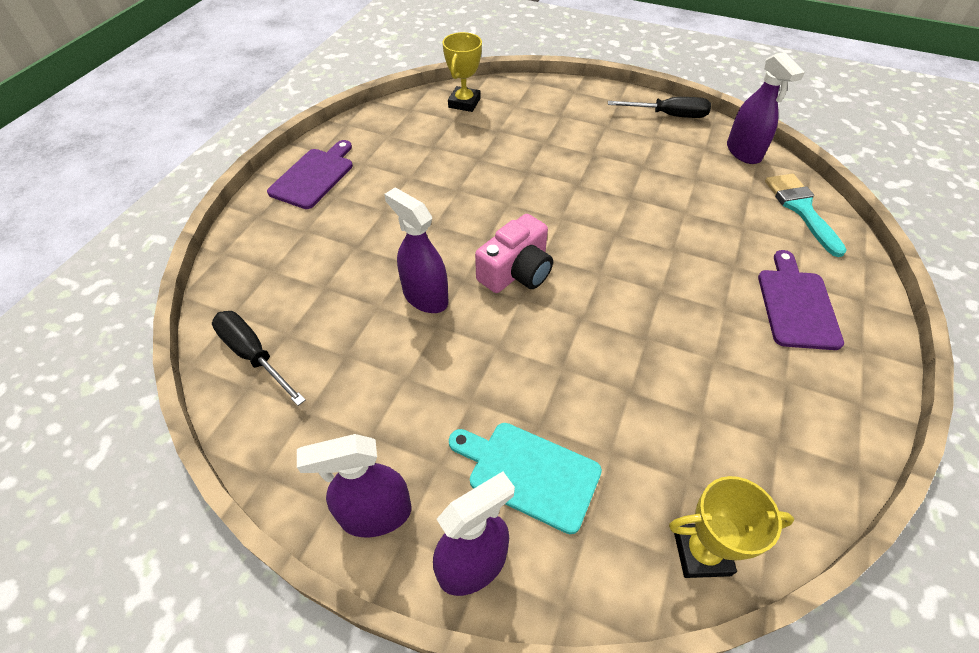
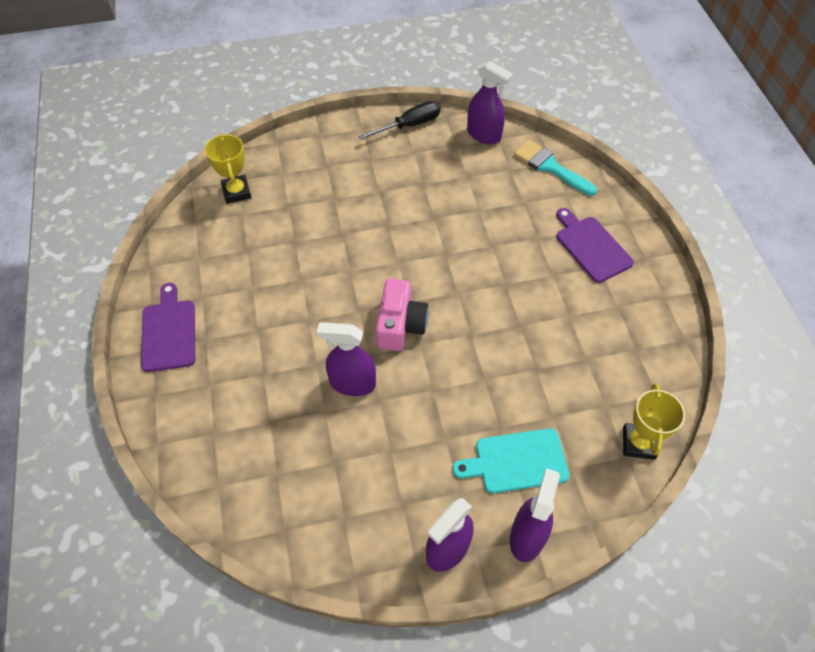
camera: 35 degrees left, 5 degrees up
(253, 355) = (266, 505): black screwdriver -> none
(701, 552) = (638, 443): yellow trophy -> yellow trophy turned 45 degrees counterclockwise

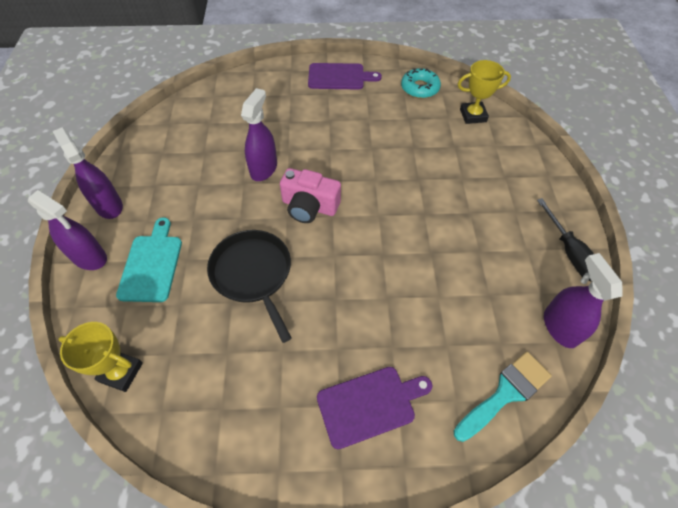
camera: 100 degrees right, 0 degrees up
(189, 243) = (420, 88): none -> turquoise donut
(484, 135) = (560, 327): purple spray bottle -> purple spray bottle turned 120 degrees clockwise
(499, 358) = (253, 274): none -> black pan

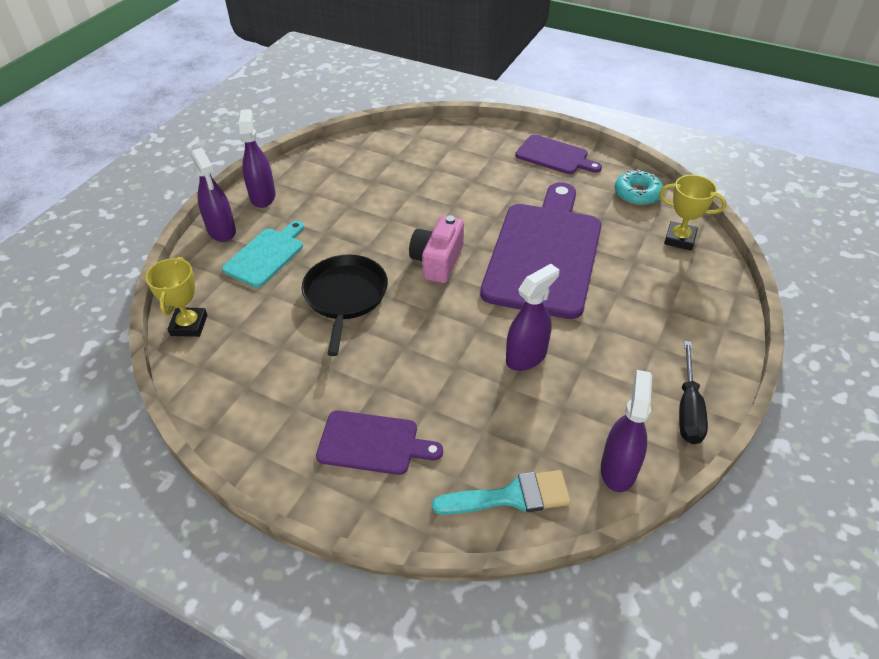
camera: 30 degrees right, 10 degrees down
(121, 372) = (189, 325): yellow trophy -> yellow trophy turned 45 degrees clockwise
(264, 168) = (417, 213): purple spray bottle -> purple spray bottle (526, 356)
(309, 206) = (437, 261): pink camera -> pink camera turned 60 degrees clockwise
(388, 166) = (544, 254): none -> purple cutting board

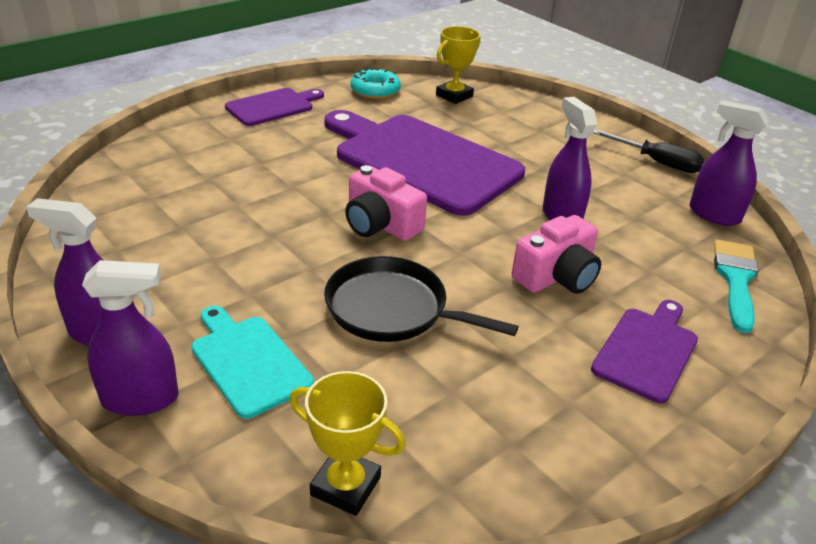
camera: 70 degrees left, 10 degrees down
(435, 371) = (556, 276): none -> pink camera

